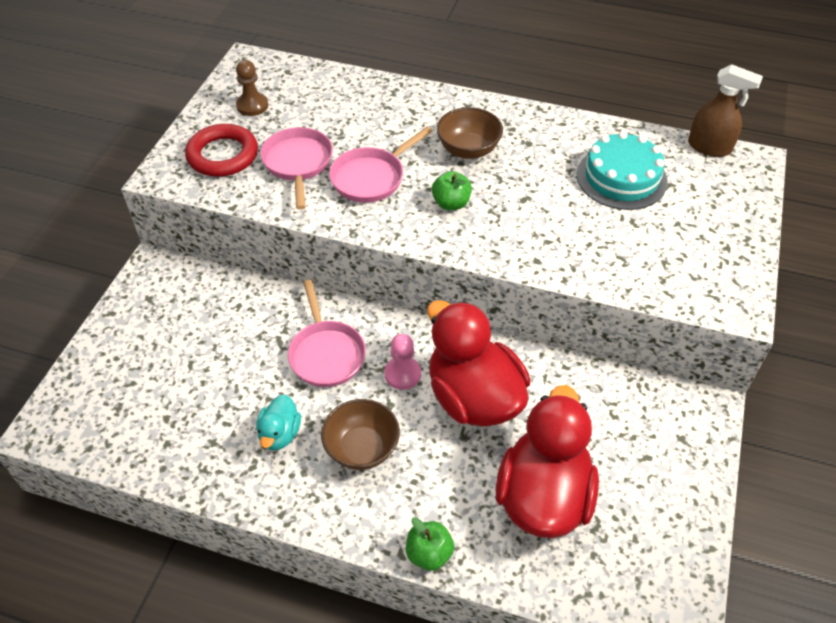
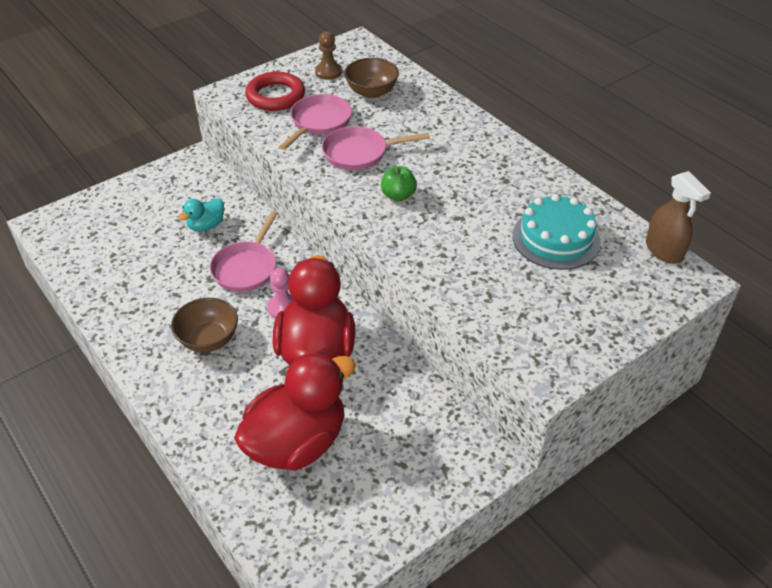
camera: 35 degrees right, 5 degrees down
(280, 434) = (167, 301): turquoise duck -> turquoise duck (206, 226)
(429, 554) = (183, 430): green apple -> none
(468, 150) = (452, 165): brown bowl -> brown bowl (371, 92)

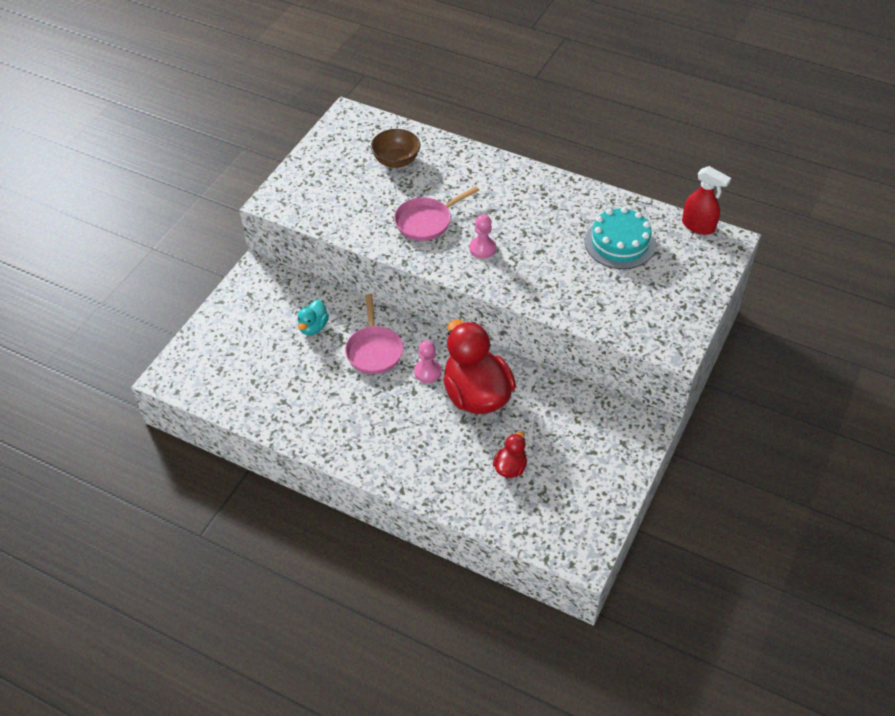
camera: 25 degrees left, 5 degrees up
(208, 339) = (388, 419): brown bowl -> none
(275, 96) = (317, 191): red ring -> none
(297, 442) = (510, 467): red duck -> red duck, size x0.46
(319, 122) = (373, 204): pink pan -> none
(328, 72) = (345, 153): brown pawn -> none
(398, 195) = (482, 248): green apple -> pink pawn
(664, 251) = (698, 226): brown spray bottle -> red spray bottle

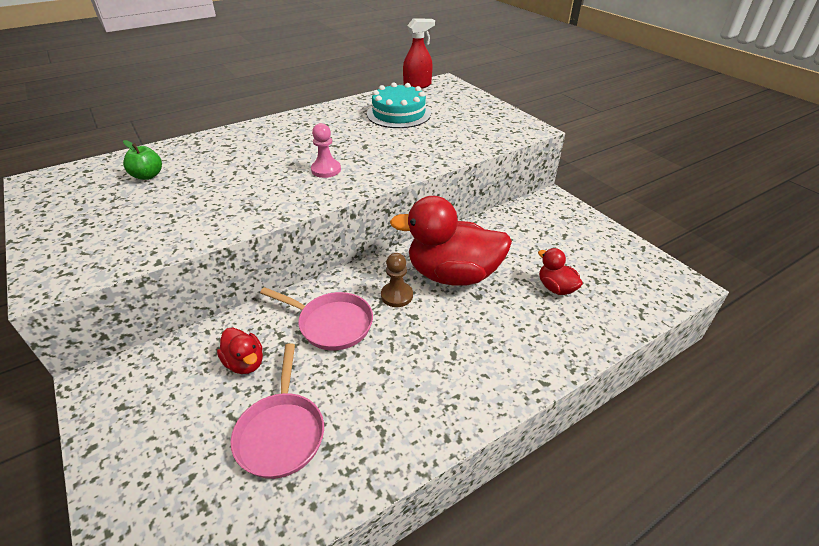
camera: 60 degrees left, 10 degrees down
(313, 327) = (245, 363): turquoise duck -> red duck
(396, 161) = (148, 176): brown bowl -> green apple
(426, 221) = (250, 187): pink pan -> pink pan (281, 433)
(427, 372) = (397, 295): pink pawn -> brown pawn

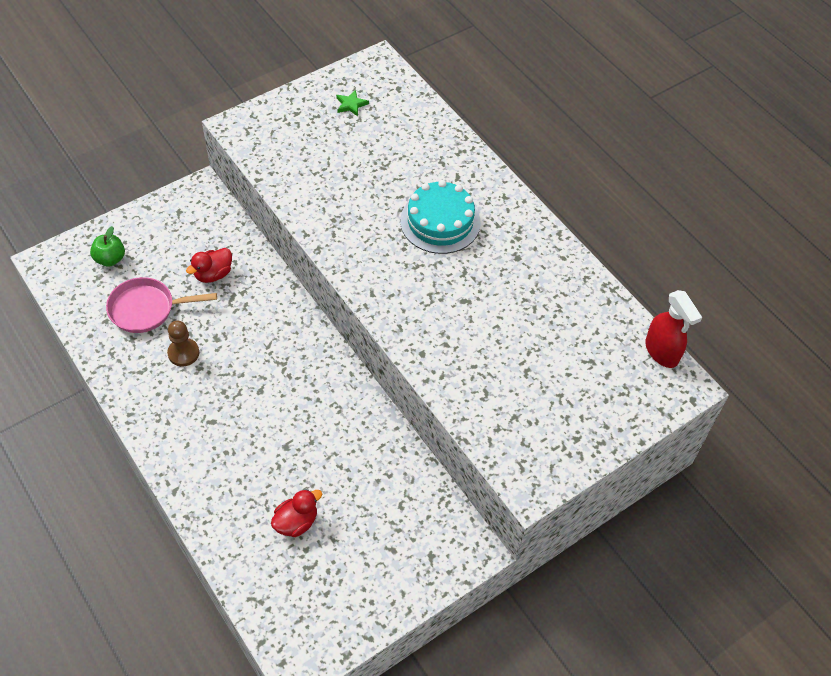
camera: 85 degrees right, 15 degrees up
(85, 197) = (351, 104): none -> green star
(148, 176) = (390, 134): green apple -> green apple (110, 259)
(326, 170) = (407, 270): pink pawn -> none
(331, 324) = (253, 327): pink pan -> none
(397, 295) = (288, 376): brown pawn -> brown pawn (183, 353)
(399, 114) = (558, 331): turquoise cake -> turquoise cake (440, 222)
(452, 275) = (318, 425): red duck -> none

